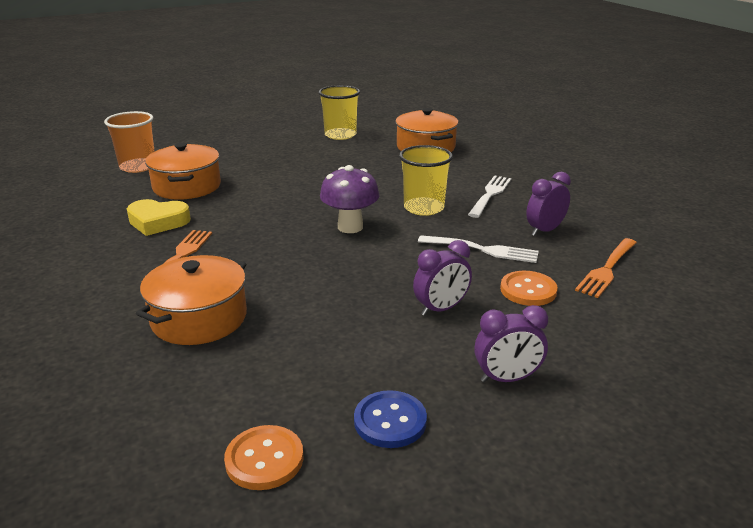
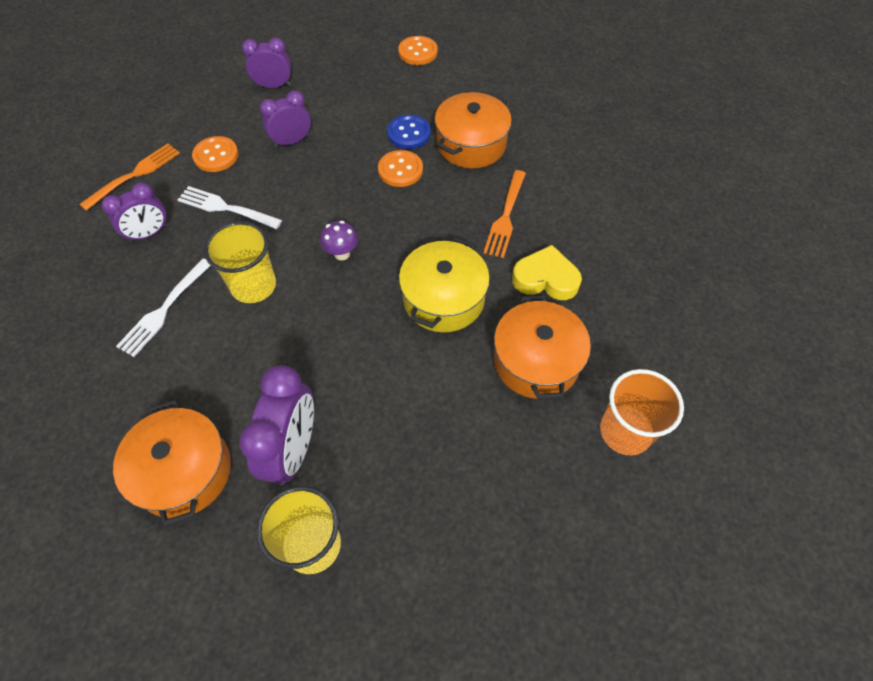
camera: 175 degrees left, 30 degrees up
(255, 208) = (443, 299): none -> yellow pot
(295, 288) = (400, 170): none -> orange button
(350, 227) = (342, 254): purple mushroom -> purple mushroom, size x0.61
(361, 154) = (293, 450): none -> purple clock
(390, 421) = (350, 66): blue button -> blue button (409, 133)

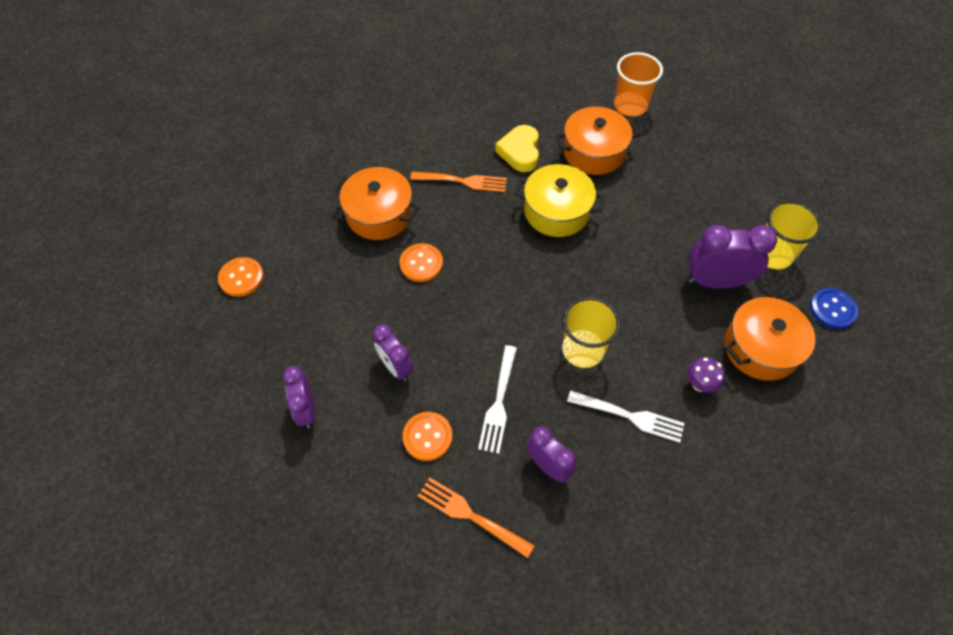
camera: 100 degrees left, 0 degrees up
(342, 254) = (530, 290): purple mushroom -> purple mushroom (699, 384)
(409, 133) = (371, 265): blue button -> blue button (832, 309)

